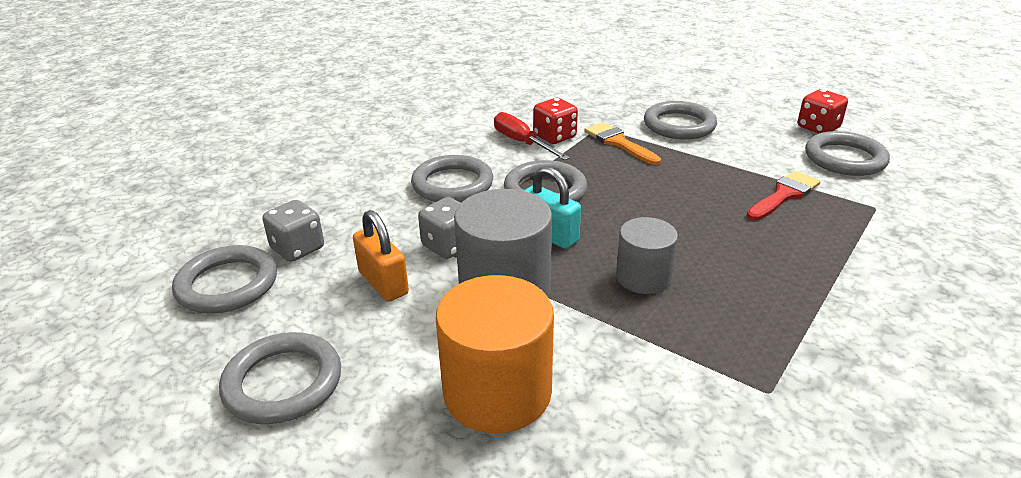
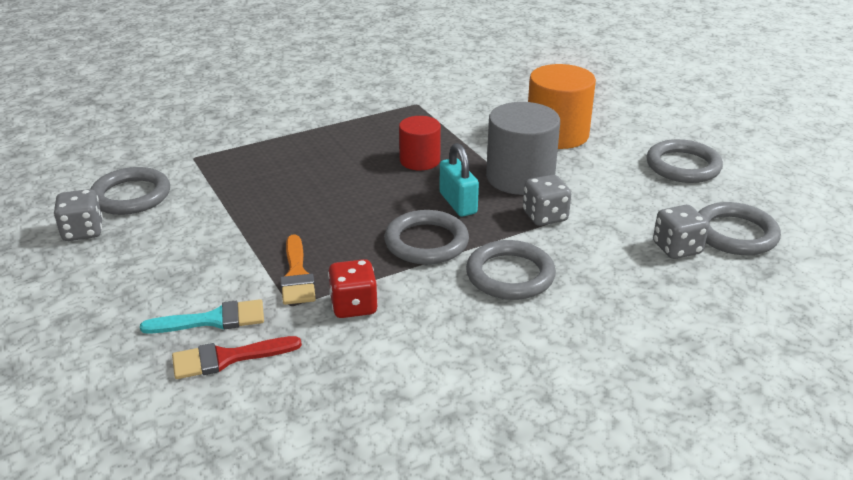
camera: 155 degrees left, 0 degrees up
(383, 283) = (607, 203): orange padlock -> none
(522, 143) = (398, 309): red screwdriver -> none
(635, 109) = (213, 320): none -> turquoise brush
(643, 277) = (420, 160): grey cylinder -> red cylinder
(679, 125) = (203, 279): grey ring -> none
(784, 195) = (238, 182): red brush -> red brush (227, 358)
(818, 128) = (83, 231): red dice -> grey dice

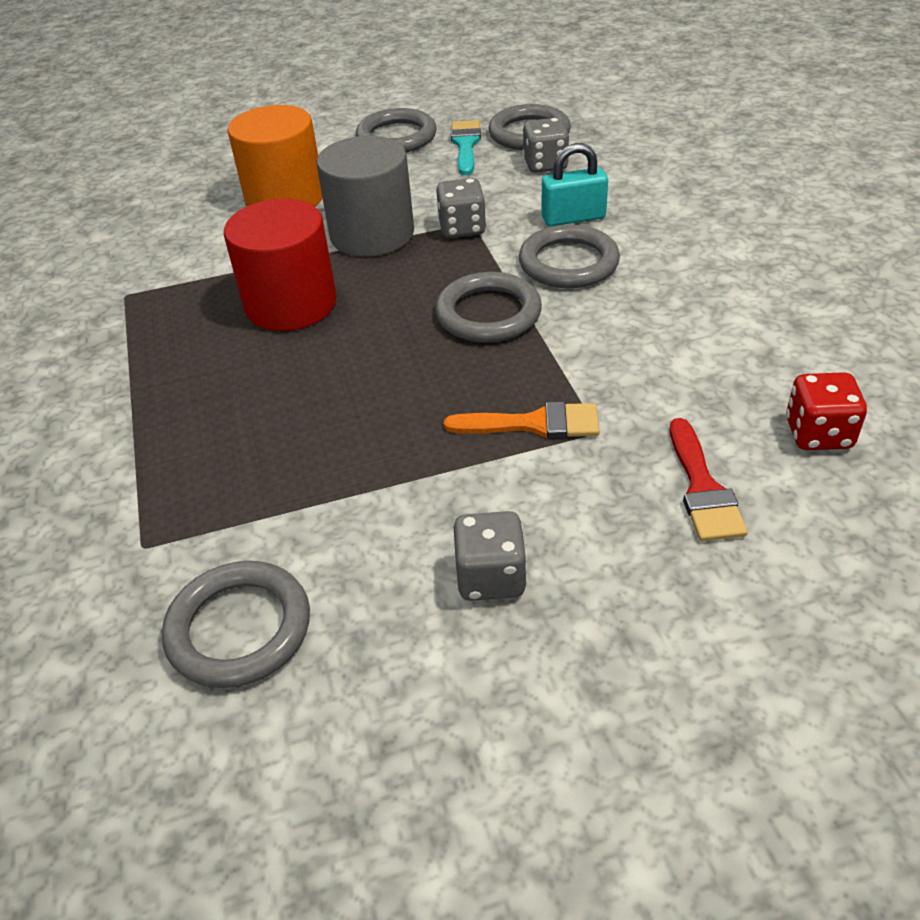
camera: 75 degrees left, 10 degrees up
(83, 231) = (337, 692): grey dice -> grey dice (491, 577)
(213, 320) = (621, 504): turquoise brush -> turquoise brush (465, 145)
(353, 306) = (608, 377): red dice -> red dice (818, 434)
(420, 160) = (291, 304): red cylinder -> red cylinder, size x1.63
(458, 203) = (410, 283): turquoise padlock -> turquoise padlock (573, 218)

